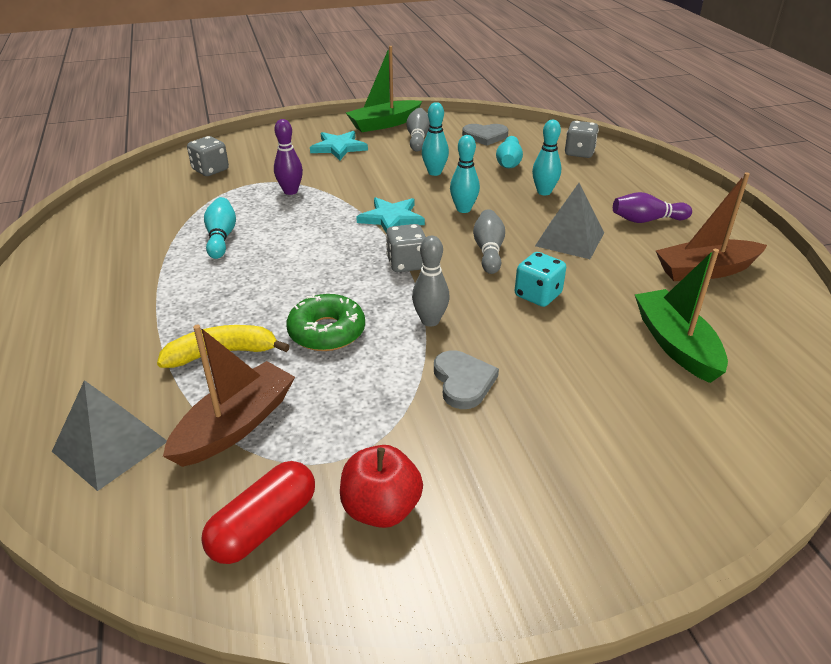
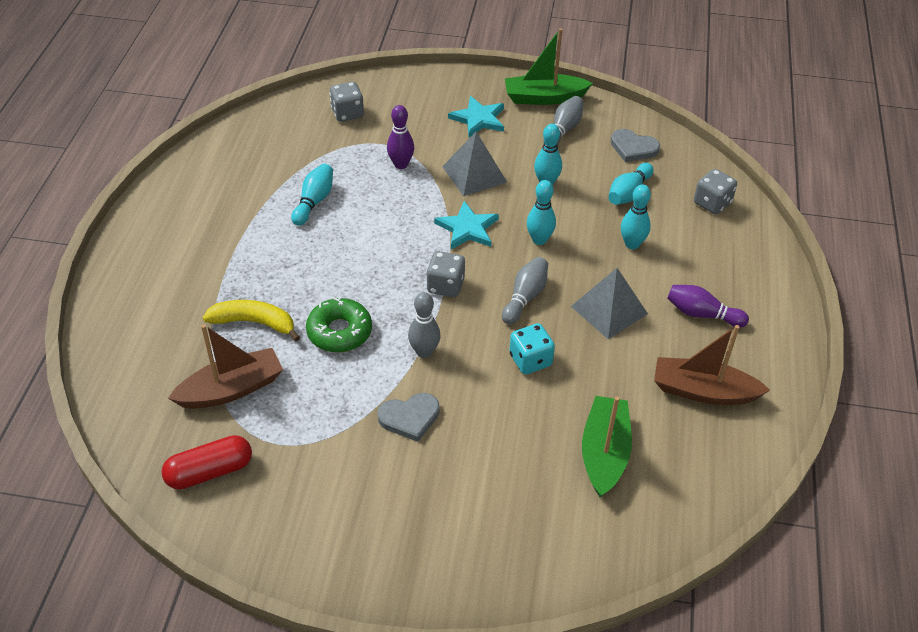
camera: 25 degrees right, 10 degrees up
(110, 446) = (146, 373): grey pyramid -> grey pyramid (474, 174)
(381, 508) = (287, 492): red apple -> none
(463, 381) = (409, 418): grey heart -> grey heart turned 60 degrees clockwise

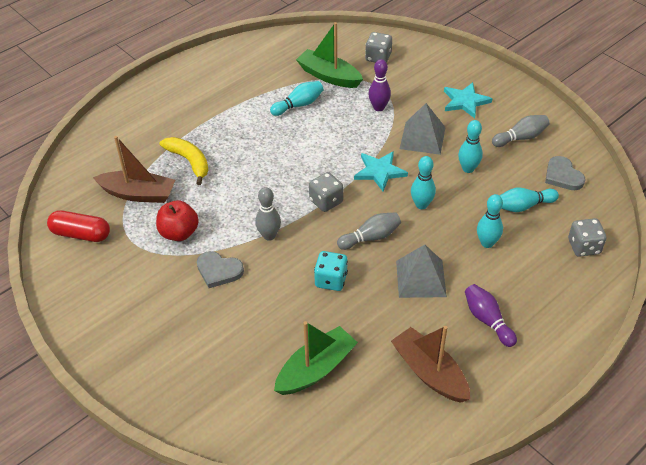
camera: 40 degrees right, 0 degrees up
(324, 404) = (179, 233): none -> red apple
(339, 332) = (231, 194): green donut -> none
(544, 98) = (530, 108): green boat -> green boat (329, 76)

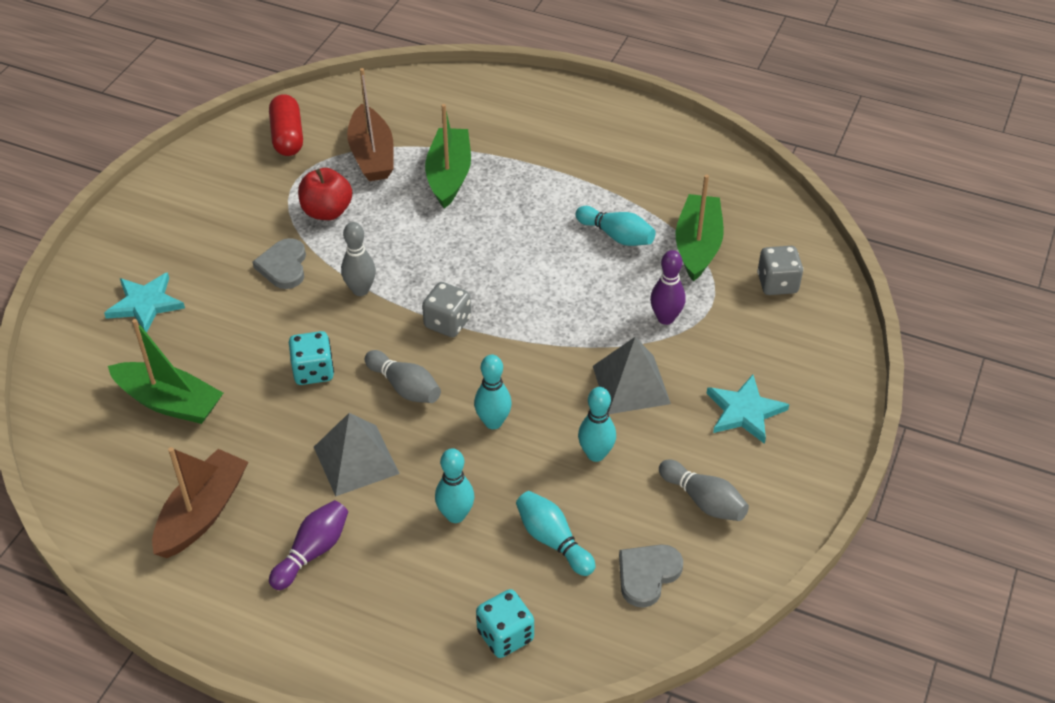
camera: 65 degrees right, 0 degrees up
(189, 161) = (449, 176): yellow banana -> green boat
(379, 171) = (533, 359): turquoise star -> turquoise star (145, 304)
(584, 247) = (505, 635): grey dice -> turquoise dice

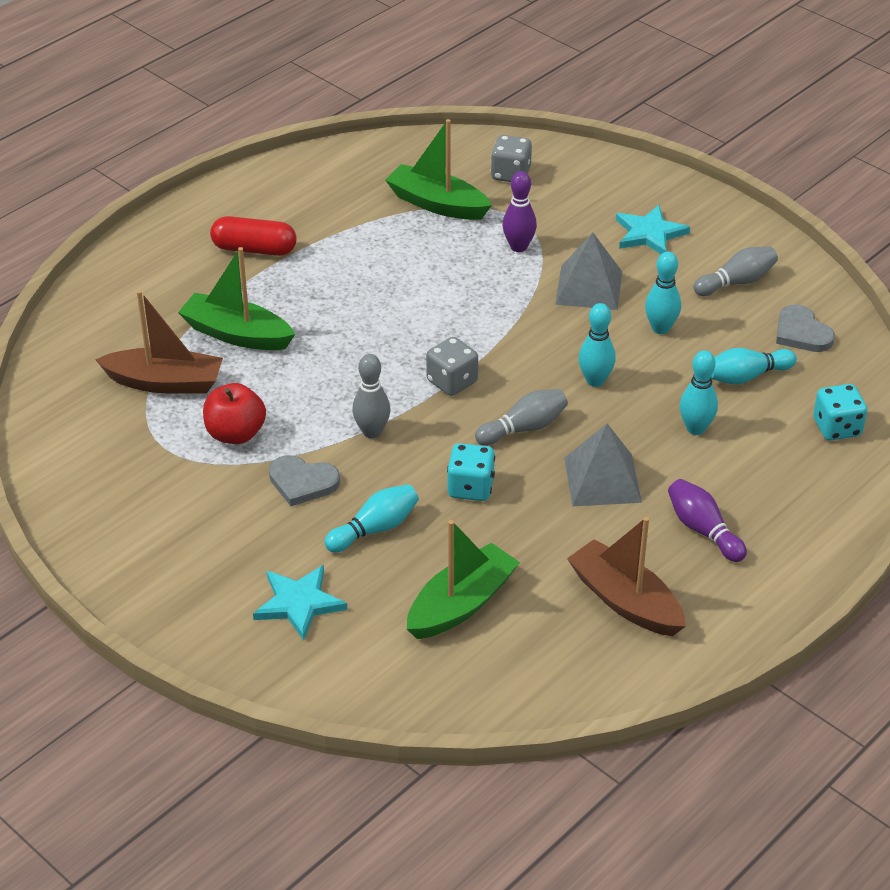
camera: 70 degrees left, 5 degrees down
(287, 136) = (86, 441): red capsule -> red capsule (254, 249)
(616, 236) = (395, 247): turquoise bowling pin -> turquoise bowling pin (375, 529)

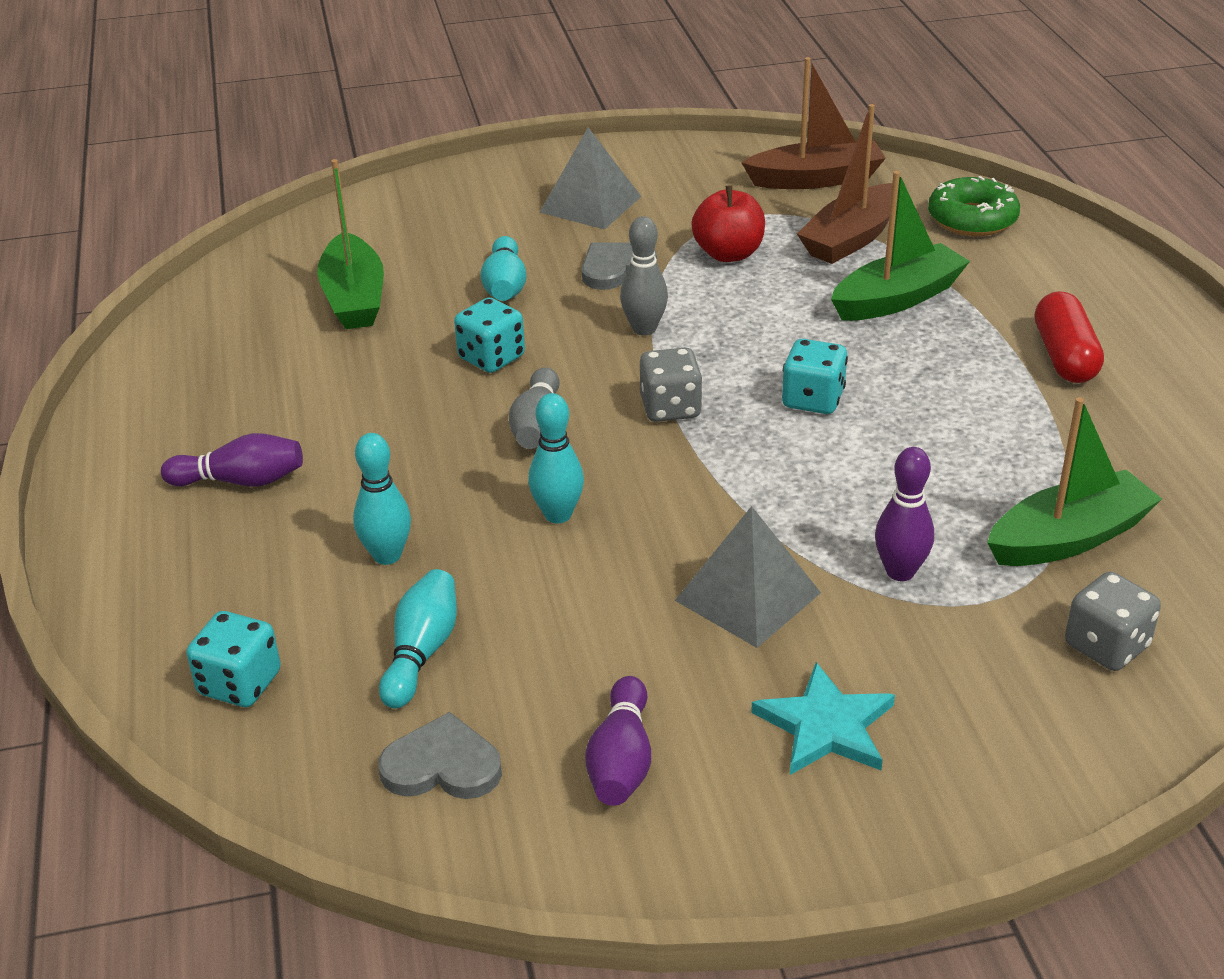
camera: 125 degrees right, 5 degrees down
(92, 336) = (972, 219): none -> green donut
(254, 249) = (1064, 356): red capsule -> red capsule turned 45 degrees counterclockwise
(299, 603) = (465, 223): turquoise star -> none
(389, 328) = (813, 400): none -> turquoise dice
(602, 480) = (397, 446): grey pyramid -> grey pyramid (590, 204)
(625, 601) = (229, 388): brown boat -> brown boat (815, 179)
(660, 328) = (597, 622): turquoise bowling pin -> none
(736, 282) = (621, 761): grey bowling pin -> purple bowling pin

